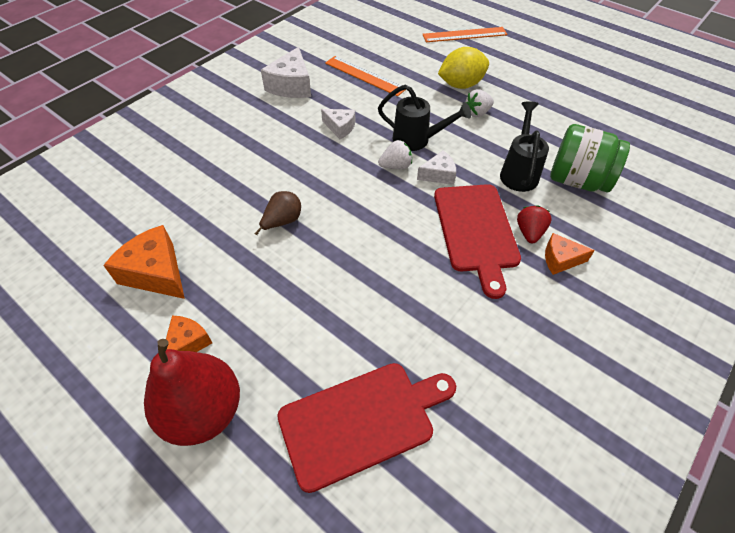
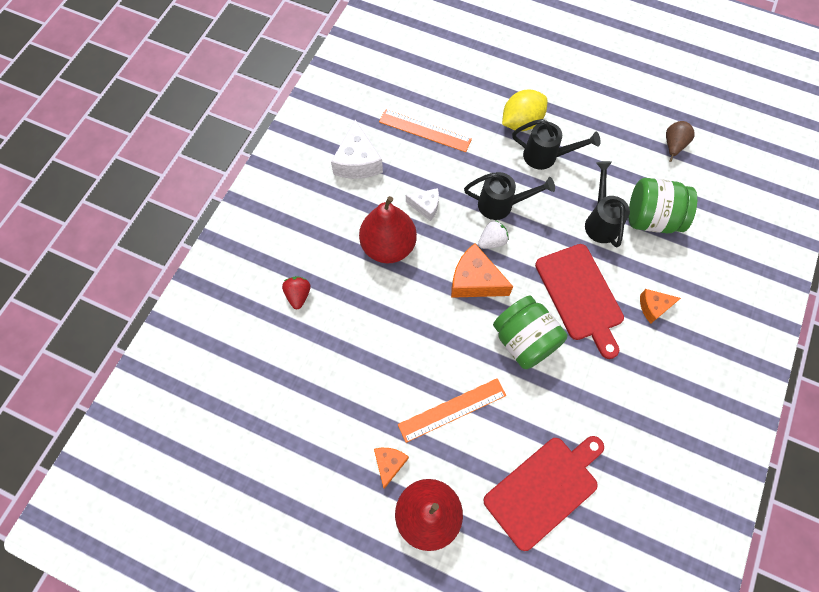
camera: 15 degrees left, 15 degrees up
(156, 273) = (332, 408): orange cheese -> orange cheese (475, 281)
(282, 222) = (416, 328): brown pear -> brown pear (673, 145)
(288, 150) = (388, 246): none -> red pear
(397, 258) = (524, 340): none -> green jar
(438, 175) = (532, 241): white cheese -> none
(464, 35) = (505, 47): orange ruler -> orange ruler (452, 410)
(477, 113) = (546, 156): white strawberry -> black watering can
(529, 232) = (623, 286): red strawberry -> red strawberry (298, 295)

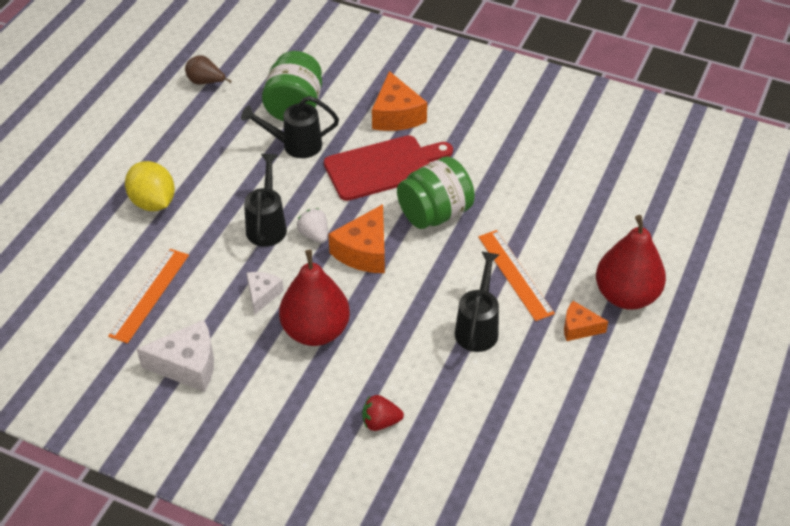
camera: 90 degrees left, 20 degrees down
(544, 489) = (587, 206): red cutting board -> none
(546, 156) = (205, 183): black watering can -> black watering can (478, 327)
(653, 307) = (396, 115): orange cheese -> orange cheese, size x1.68

